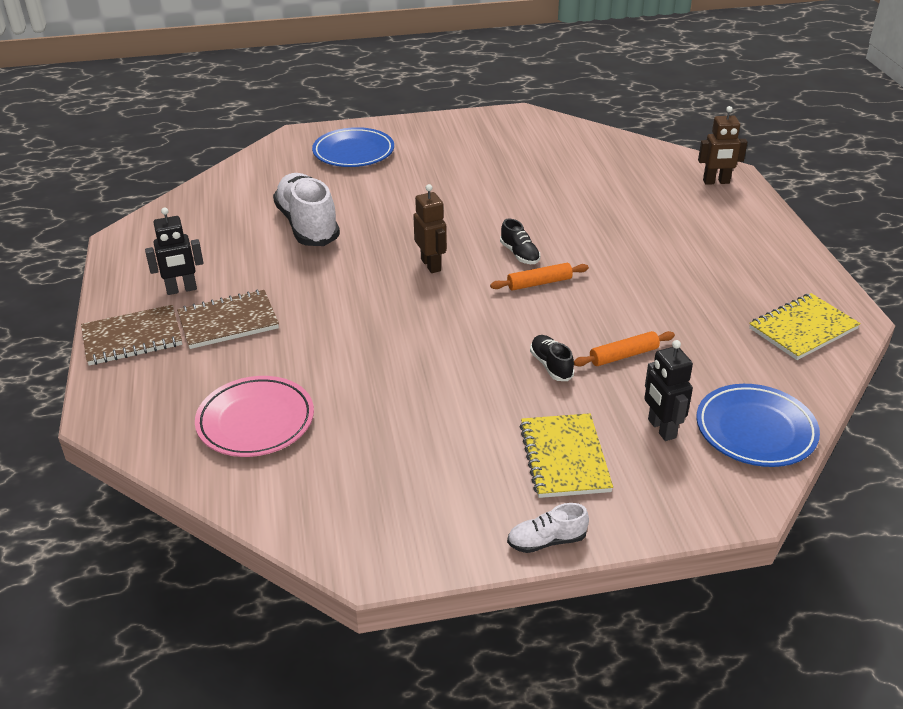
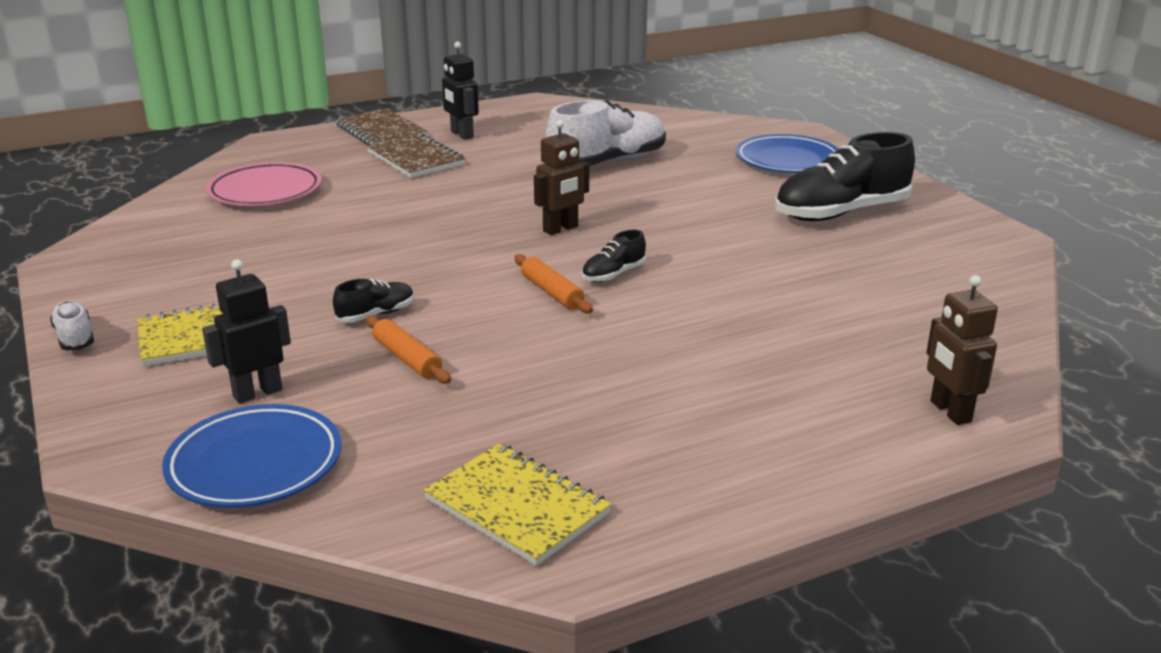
camera: 75 degrees right, 10 degrees down
(457, 154) = (841, 213): none -> black shoe

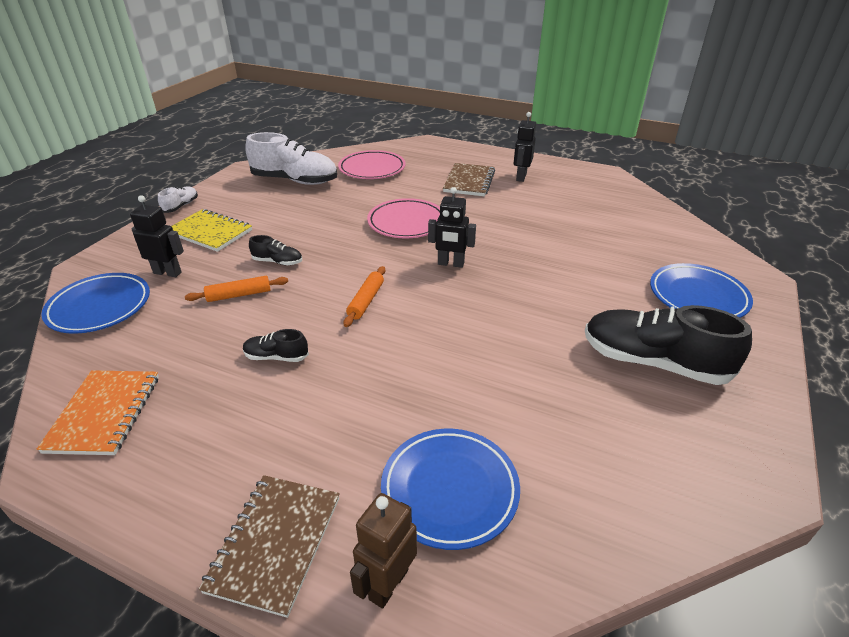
camera: 50 degrees right, 10 degrees up
(381, 131) = (485, 157): brown notebook -> brown notebook (275, 543)
(407, 359) = (239, 295): orange rolling pin -> orange rolling pin turned 60 degrees clockwise
(436, 219) = (407, 223): none -> pink plate
(517, 507) = (104, 413): yellow notebook -> orange notebook
(561, 229) = (450, 264): brown robot -> black robot
(607, 163) = (565, 234): white shoe -> white shoe (295, 180)
(613, 274) = (416, 311): black shoe -> black shoe (276, 357)
(880, 350) = (449, 490): none -> blue plate

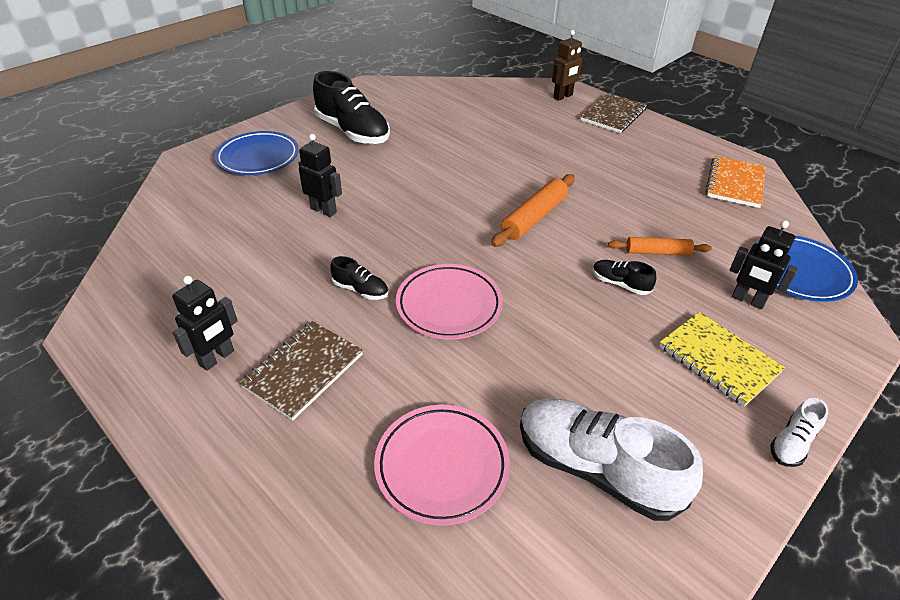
camera: 160 degrees left, 5 degrees up
(276, 357) = (616, 191): black shoe -> black shoe (360, 290)
(366, 301) = (534, 217): orange rolling pin -> orange rolling pin, size x1.53
(449, 490) = (522, 112): blue plate -> none
(450, 264) = (434, 235): black robot -> black robot (324, 210)

